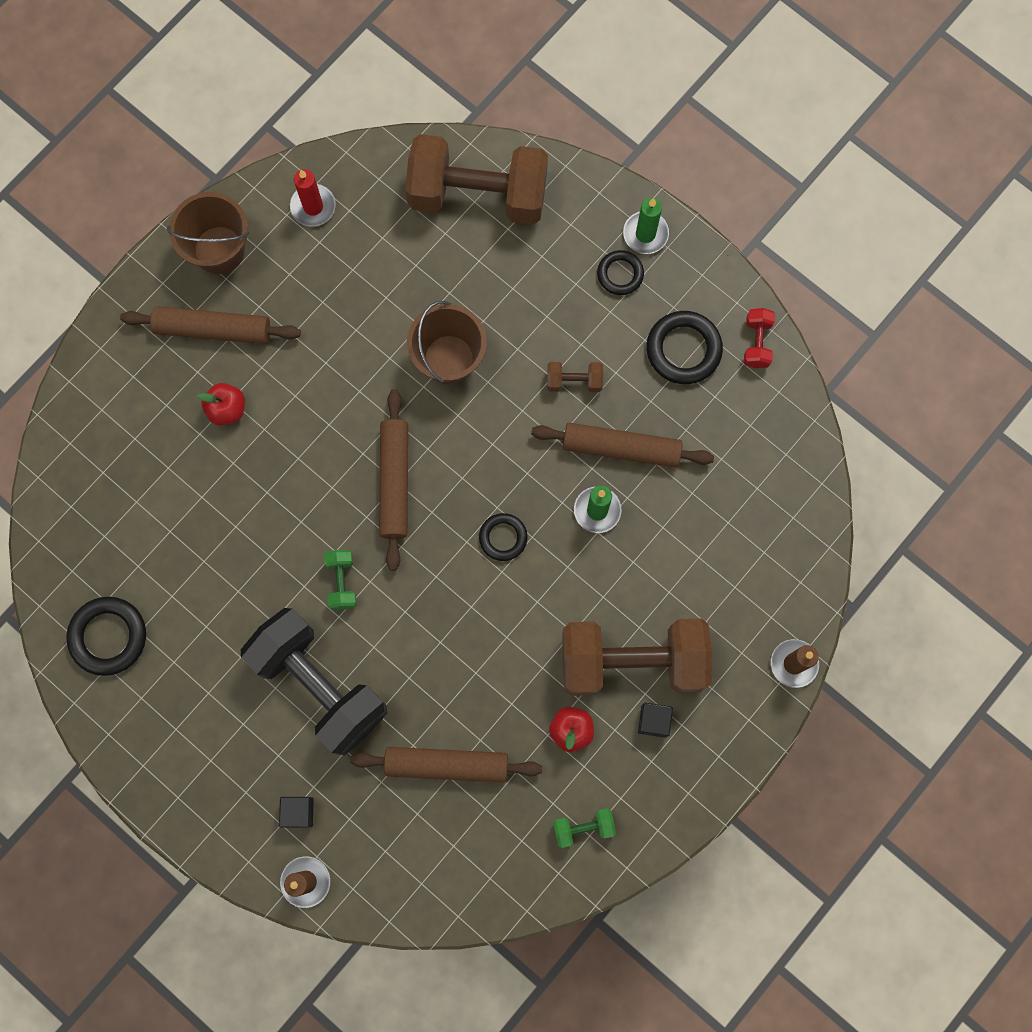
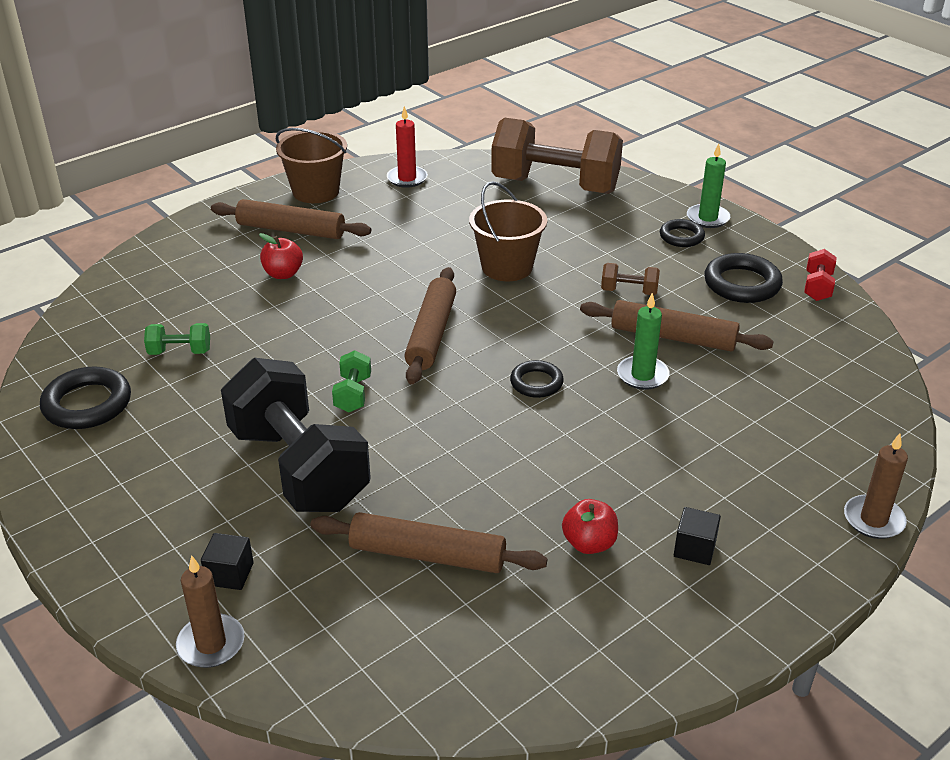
camera: 10 degrees right, 40 degrees down
(583, 827) = (592, 640): green dumbbell -> green dumbbell (180, 352)
(632, 661) = (672, 493): brown dumbbell -> none

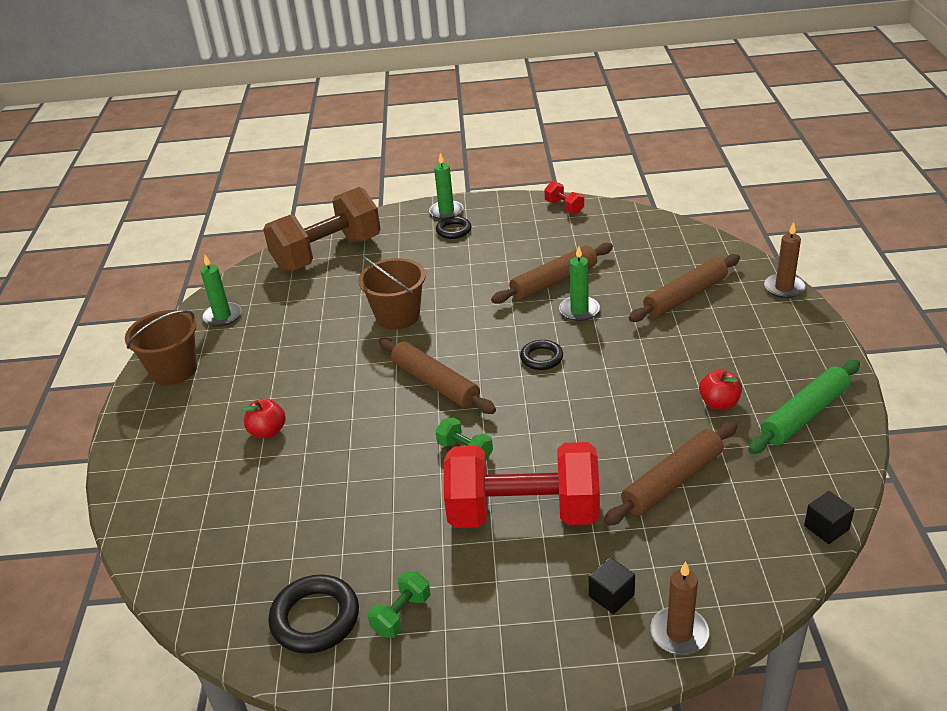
camera: 50 degrees left, 0 degrees up
(180, 352) = (305, 532): green dumbbell -> green dumbbell (401, 614)
(291, 230) = (211, 404): brown rolling pin -> brown rolling pin (685, 296)
(299, 468) = (523, 513): black dumbbell -> red dumbbell
(407, 178) = (222, 316): red candle -> green candle
(629, 291) = (487, 277): brown dumbbell -> none
(637, 624) = (804, 414): none -> green rolling pin
(694, 548) = (756, 363): black cube -> black cube (826, 528)
(742, 284) = (530, 231): black ring -> none

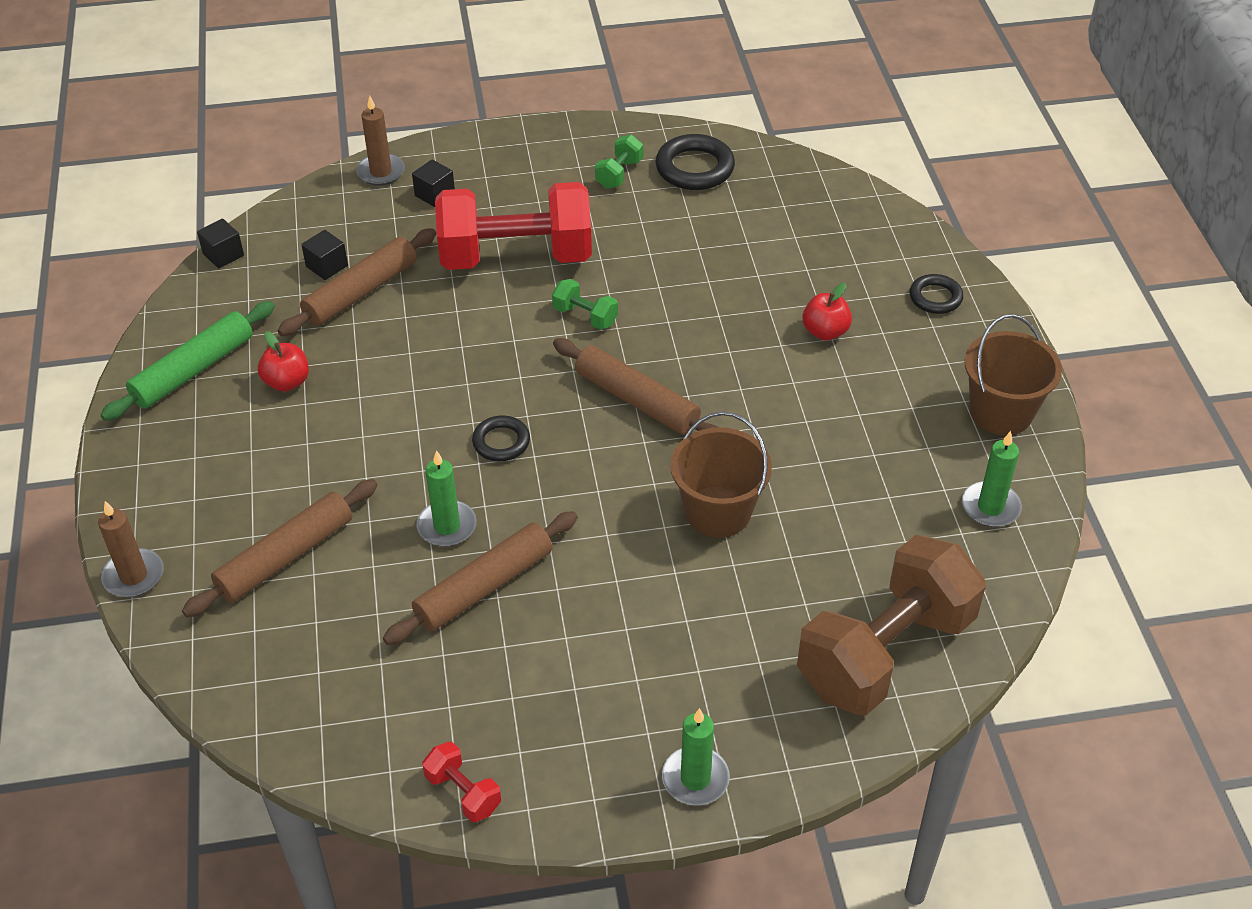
camera: 170 degrees right, 10 degrees up
(453, 230) = (670, 719): black ring -> black ring (935, 297)
(713, 510) = (327, 266): none -> black cube

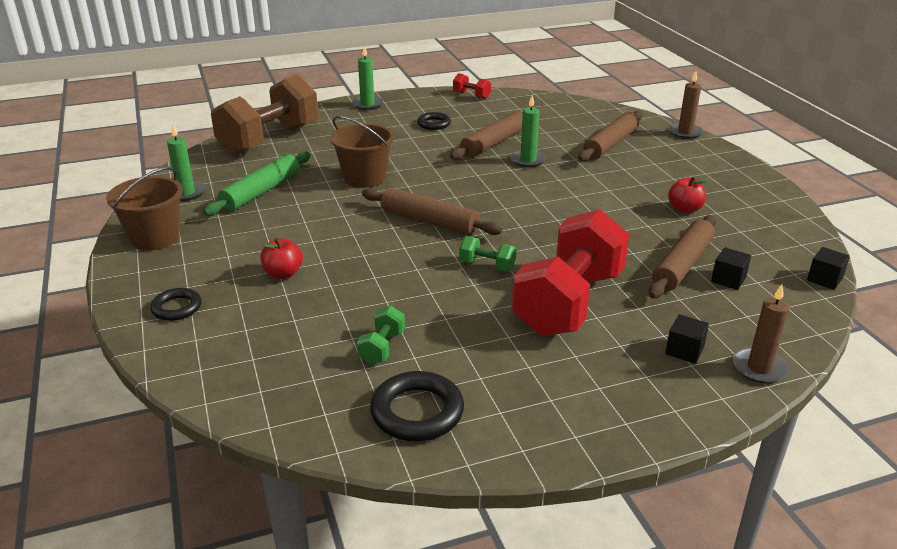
camera: 170 degrees right, 15 degrees down
(193, 370) = (756, 209): green rolling pin -> green rolling pin (261, 191)
(501, 442) = (515, 194): black ring -> black ring (434, 124)
(516, 257) = (568, 303): red dumbbell -> red dumbbell turned 45 degrees counterclockwise
(619, 174) = (502, 395): green dumbbell -> green dumbbell (382, 348)

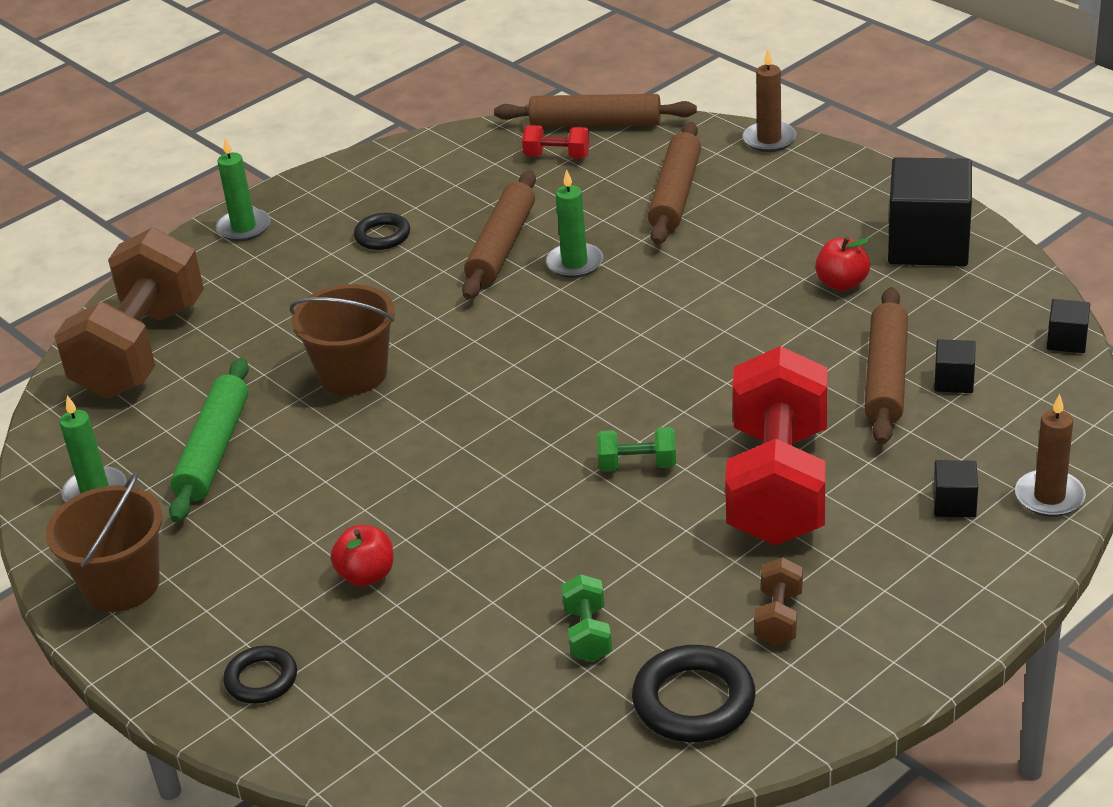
camera: 20 degrees left, 5 degrees up
(429, 221) = (507, 419): brown rolling pin -> brown rolling pin (595, 123)
(471, 95) = (400, 157): red dumbbell -> red dumbbell (557, 156)
(513, 380) = (779, 617): none -> brown dumbbell
(755, 204) = (928, 244): none -> black cube

